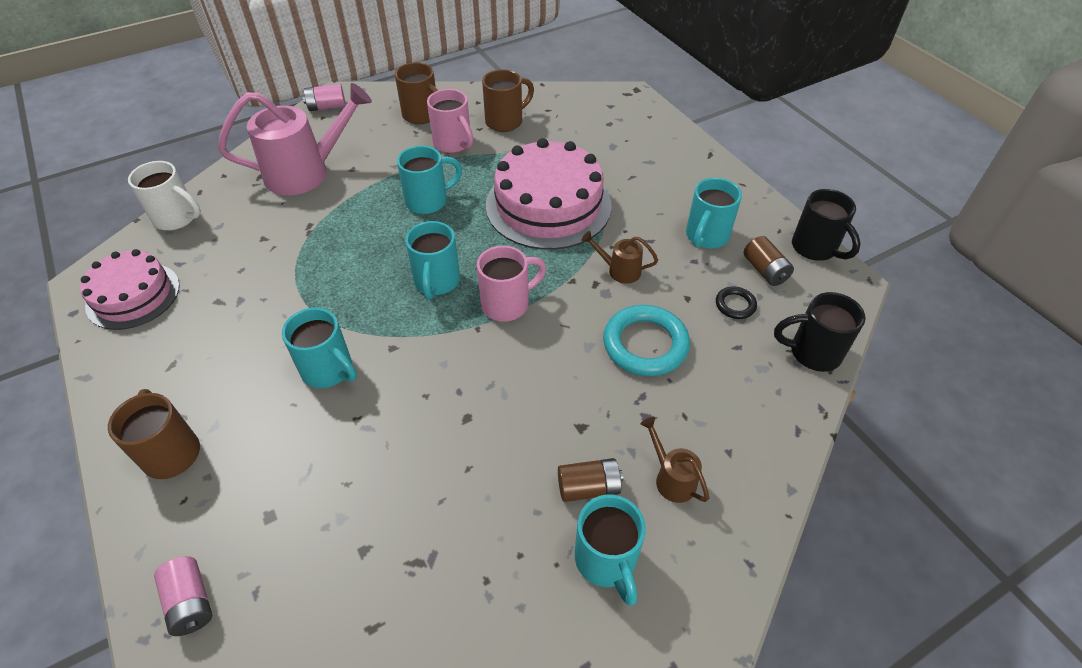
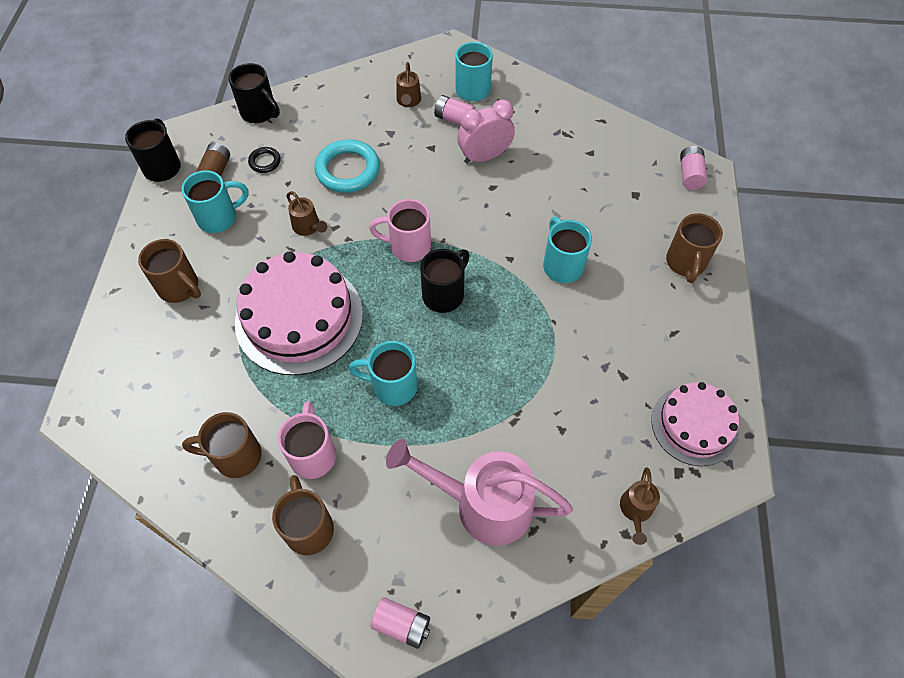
camera: 145 degrees left, 10 degrees up
(177, 218) = (635, 511): white mug -> brown watering can
(436, 282) = (444, 294): turquoise mug -> black mug
(506, 454) = (484, 156): none -> pink clock
(588, 487) = (454, 119): brown battery -> pink battery
(665, 178) = (180, 288): none -> brown mug

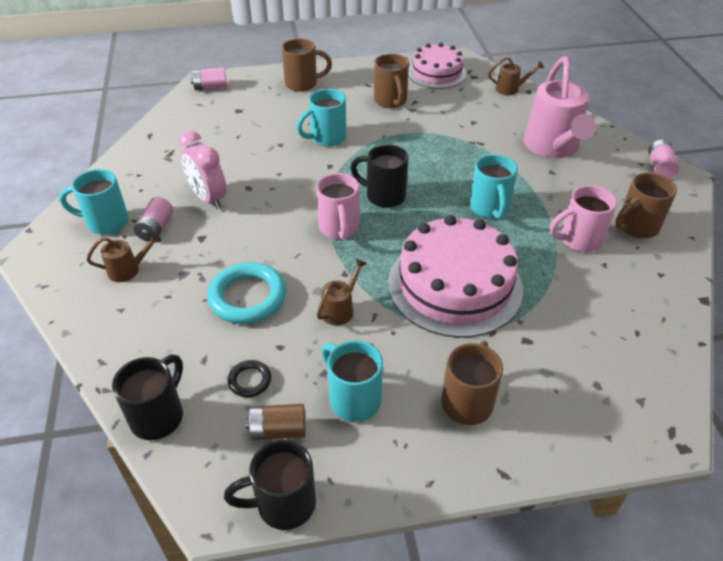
camera: 105 degrees left, 15 degrees down
(235, 456) = (615, 288): brown mug -> brown mug (391, 101)

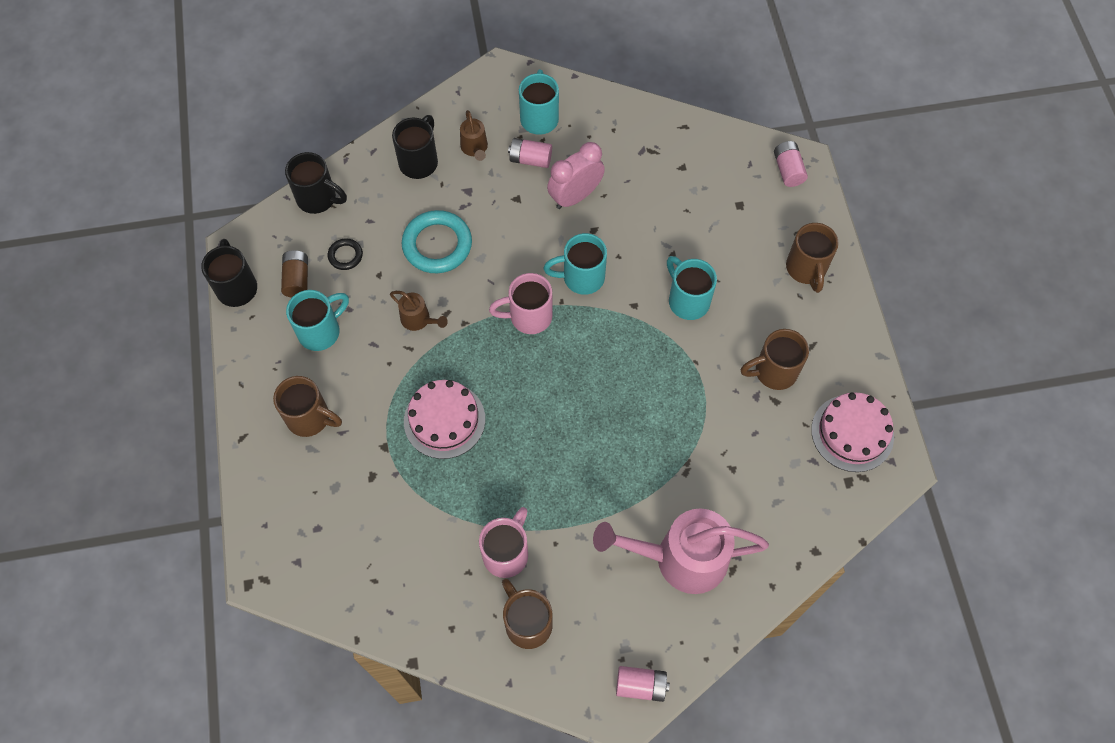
camera: 90 degrees right, 20 degrees up
(383, 196) = (581, 359): black mug -> black mug (419, 161)
(455, 285) = (444, 420): pink cake -> pink cake, size x0.62
(489, 208) = (560, 467): turquoise mug -> turquoise mug (581, 277)
(511, 89) = (819, 528): brown watering can -> none
(578, 240) = (506, 553): pink mug -> pink mug turned 45 degrees clockwise

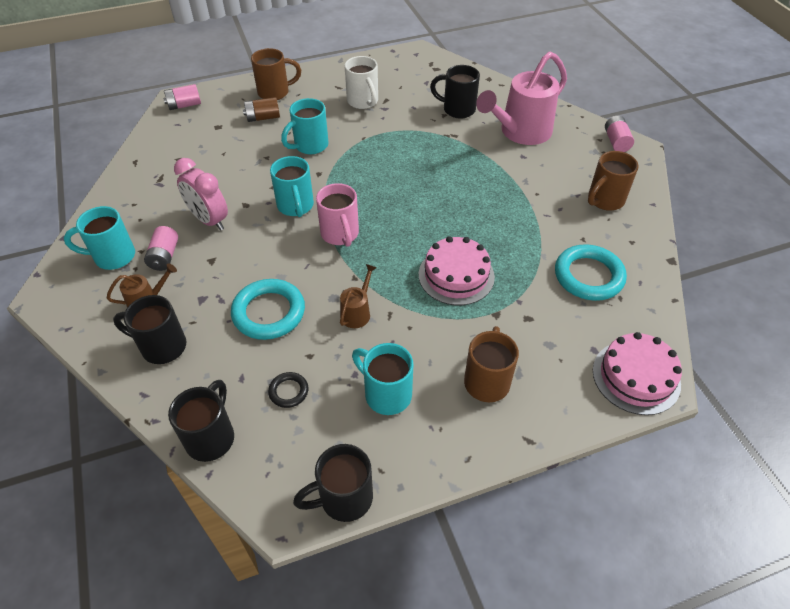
camera: 100 degrees left, 15 degrees down
(297, 279) = (325, 433): brown battery -> brown battery (263, 118)
(411, 557) = (588, 276): none -> turquoise ring
(506, 553) = (557, 219): pink mug -> none
(679, 558) = (520, 132): pink watering can -> pink watering can turned 60 degrees clockwise
(742, 488) = (457, 109): none -> black mug
(773, 372) = (363, 102): brown mug -> white mug
(852, 433) = (401, 68): pink cake -> pink cake (636, 377)

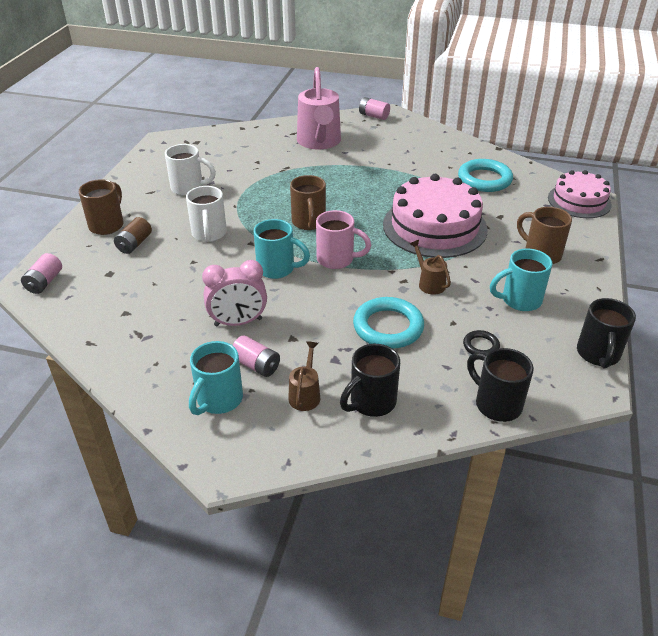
camera: 55 degrees left, 10 degrees down
(310, 146) = (209, 234): turquoise mug -> white mug
(456, 275) = (434, 227): pink cake -> pink cake, size x1.61
(457, 109) = (259, 154): black mug -> none
(604, 200) = (423, 144): brown mug -> brown mug (309, 223)

